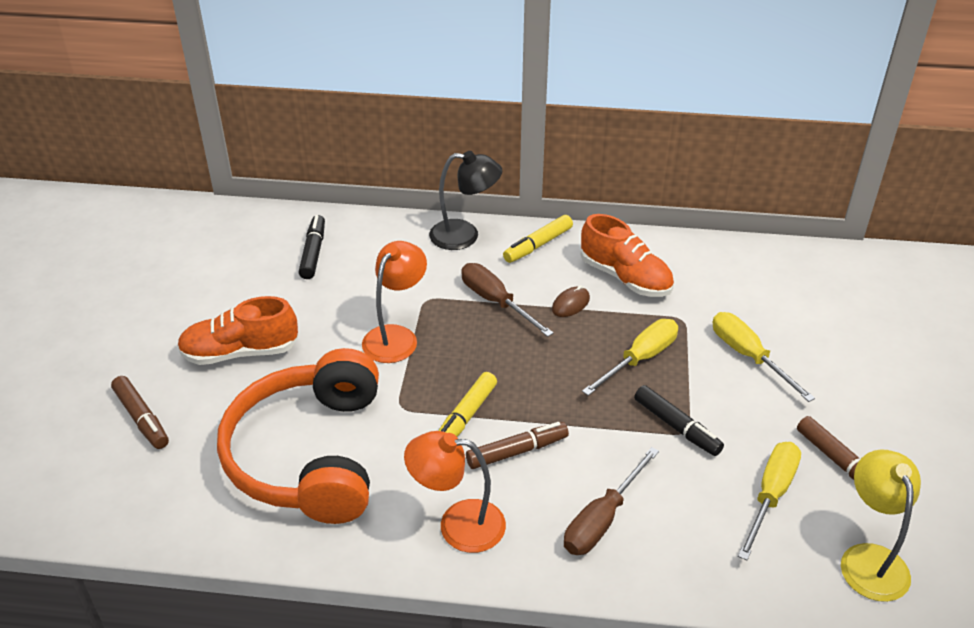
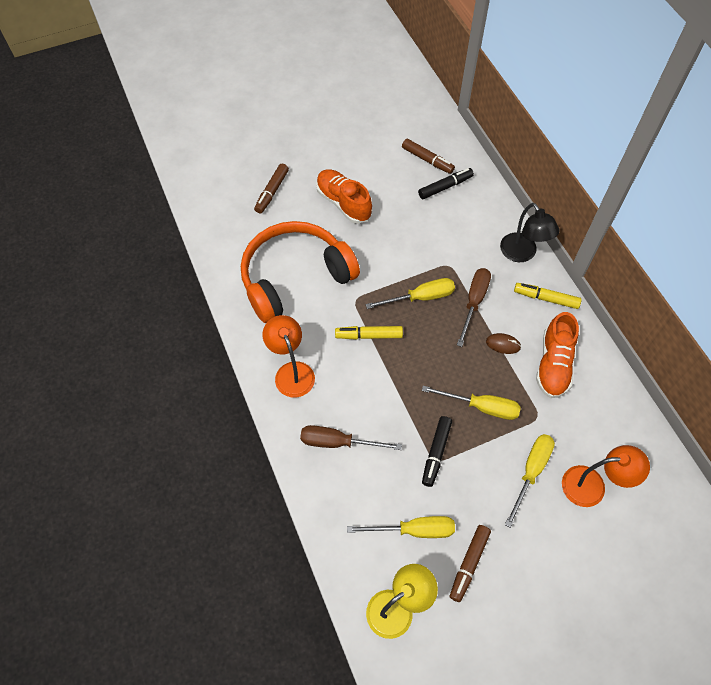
camera: 60 degrees right, 20 degrees up
(396, 336) = (407, 267): orange lamp -> orange lamp (592, 486)
(450, 344) = (420, 297): none -> yellow screwdriver
(517, 451) = (360, 375): brown marker -> brown marker (427, 160)

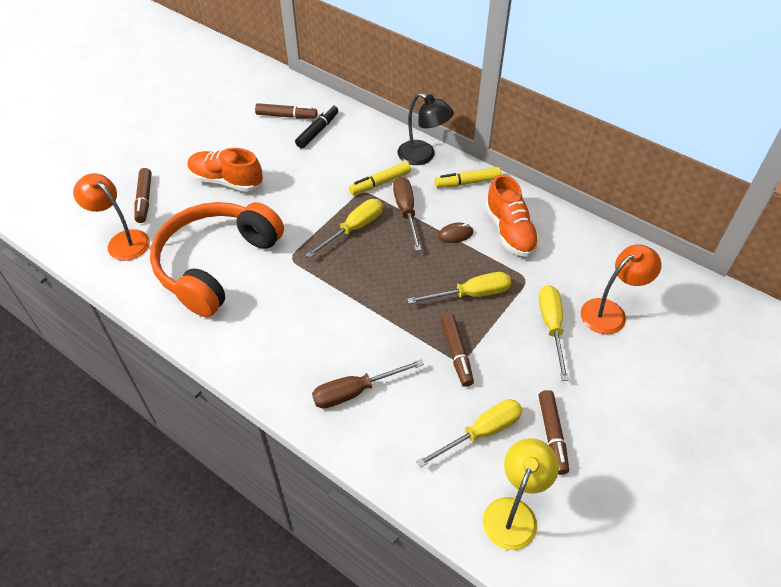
camera: 30 degrees left, 10 degrees down
(291, 372) = (266, 350): orange lamp -> orange lamp (122, 241)
(368, 335) = (324, 282): yellow marker -> yellow marker (380, 183)
(436, 453) = (456, 353): black marker -> brown marker

